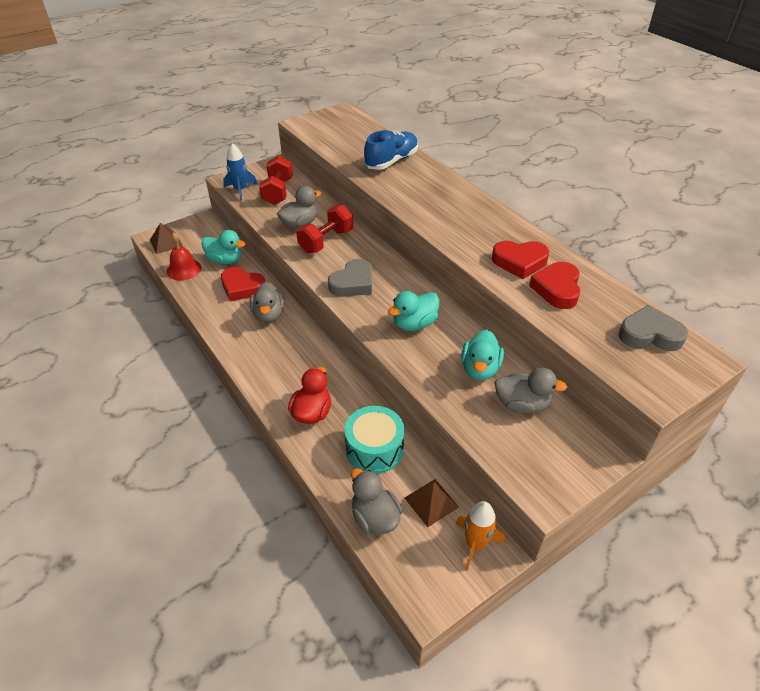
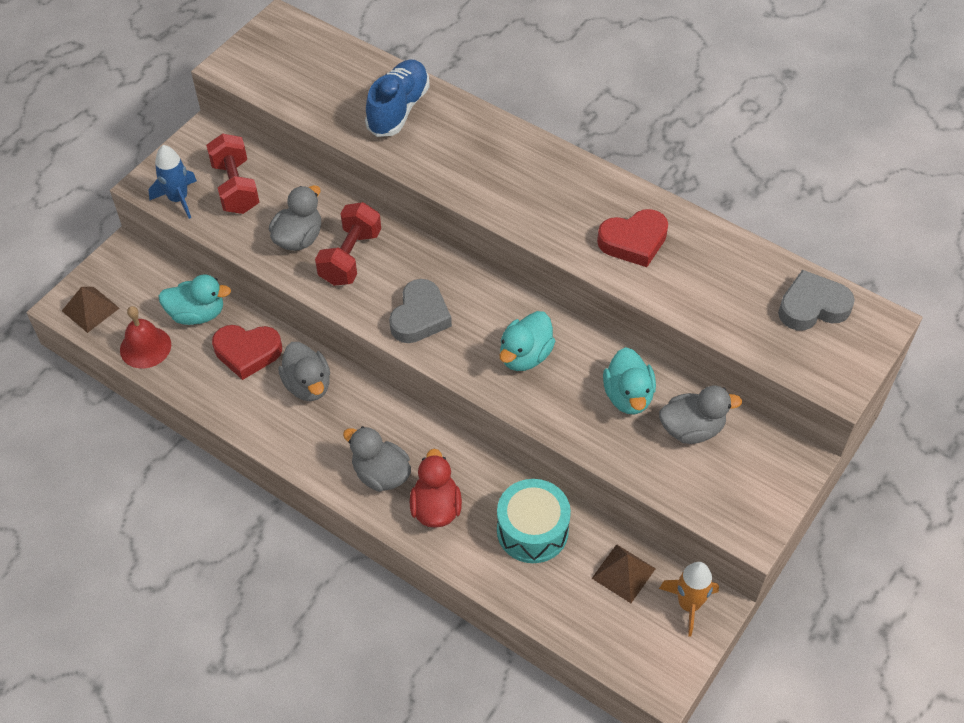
camera: 20 degrees left, 10 degrees up
(375, 518) = (569, 612): grey duck -> grey duck (381, 474)
(557, 289) = (691, 271): red heart -> none

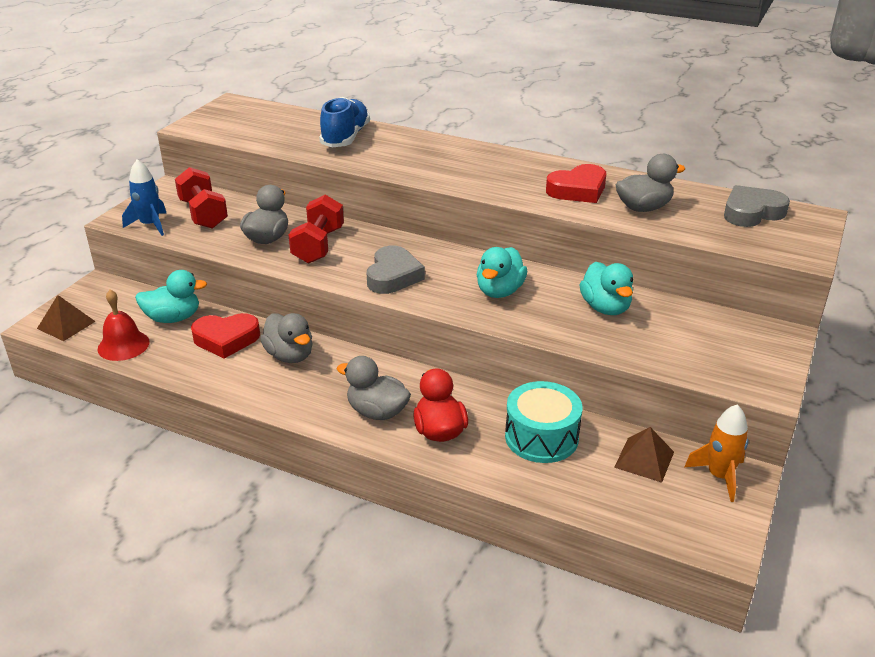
camera: 10 degrees left, 20 degrees down
(692, 429) = (674, 323): grey duck -> grey duck (643, 208)

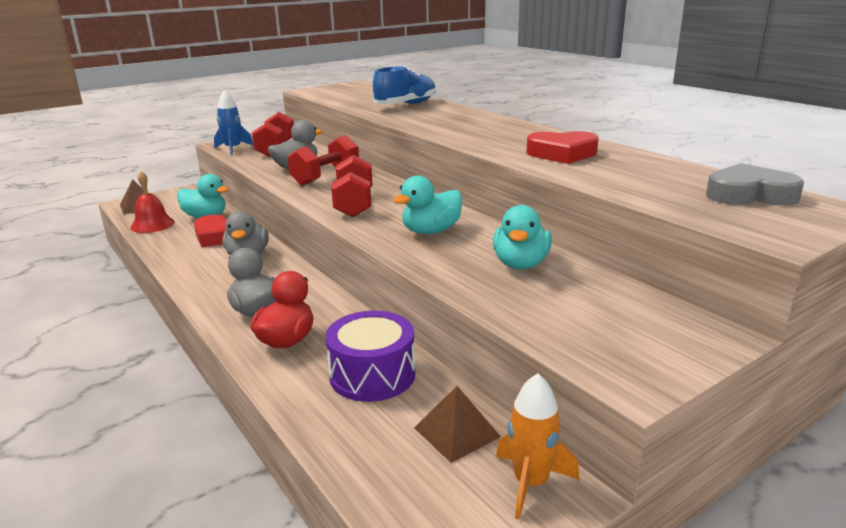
camera: 30 degrees right, 10 degrees down
(393, 276) = (354, 204): grey heart -> red dumbbell
(541, 437) = (372, 375): turquoise drum -> purple drum
(643, 208) = (615, 173): grey duck -> none

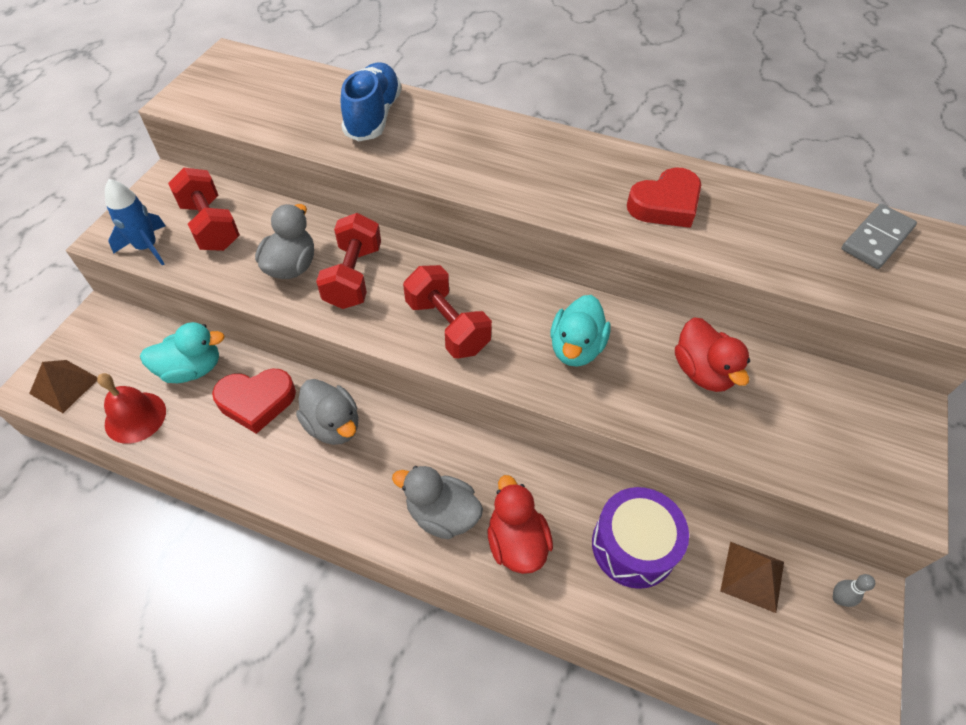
camera: 35 degrees left, 30 degrees up
(520, 264) = (702, 372): turquoise duck -> red duck
(530, 483) = (838, 599): orange rocket -> grey bowling pin
(749, 195) = (876, 239): grey heart -> grey domino

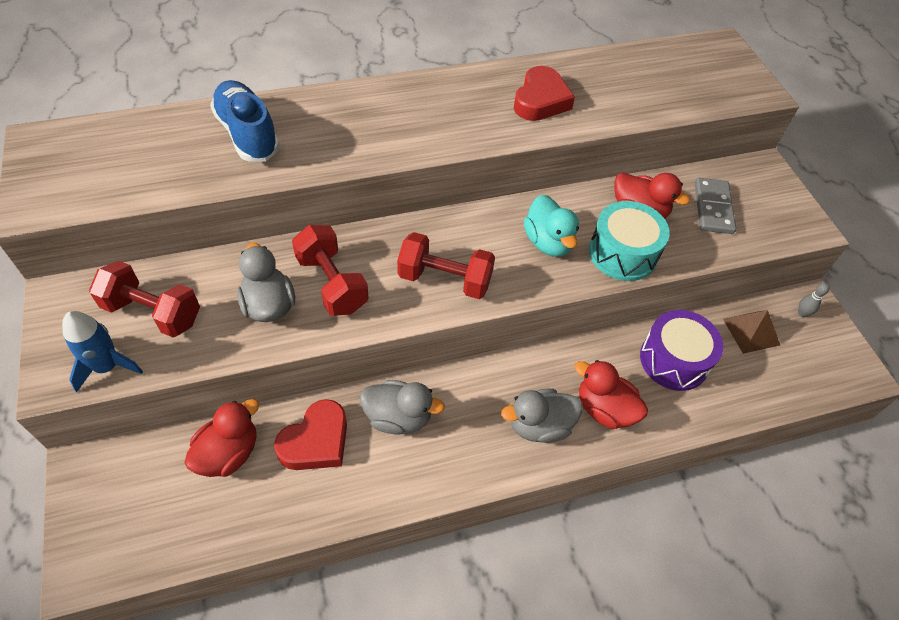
camera: 40 degrees left, 0 degrees up
(64, 385) = (113, 549): brown pyramid -> none
(135, 417) = (217, 527): red bell -> none
(192, 369) = (228, 453): turquoise duck -> red duck
(643, 401) = (623, 253): none -> turquoise drum
(876, 239) = (683, 61): grey domino -> grey domino (713, 208)

